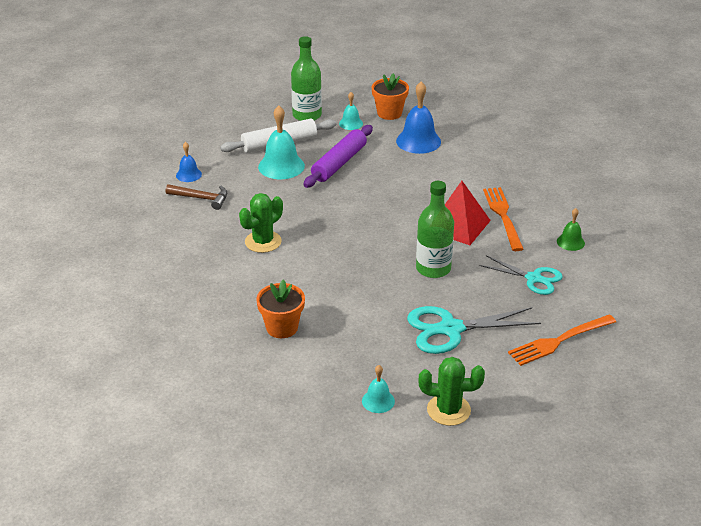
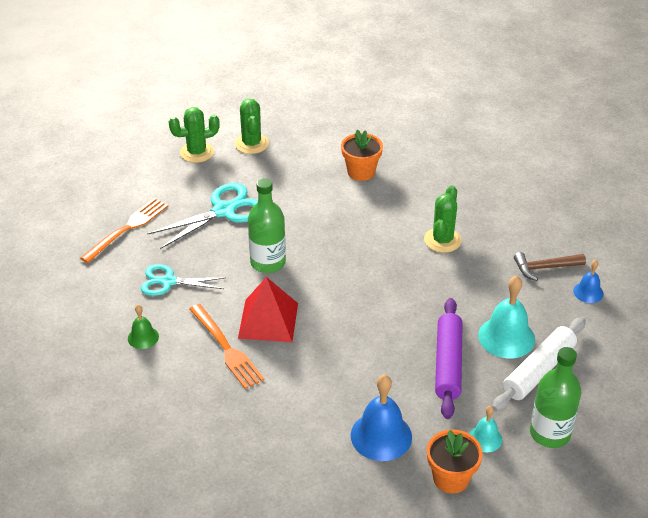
camera: 155 degrees right, 5 degrees up
(378, 401) = (251, 144): turquoise bell -> green cactus

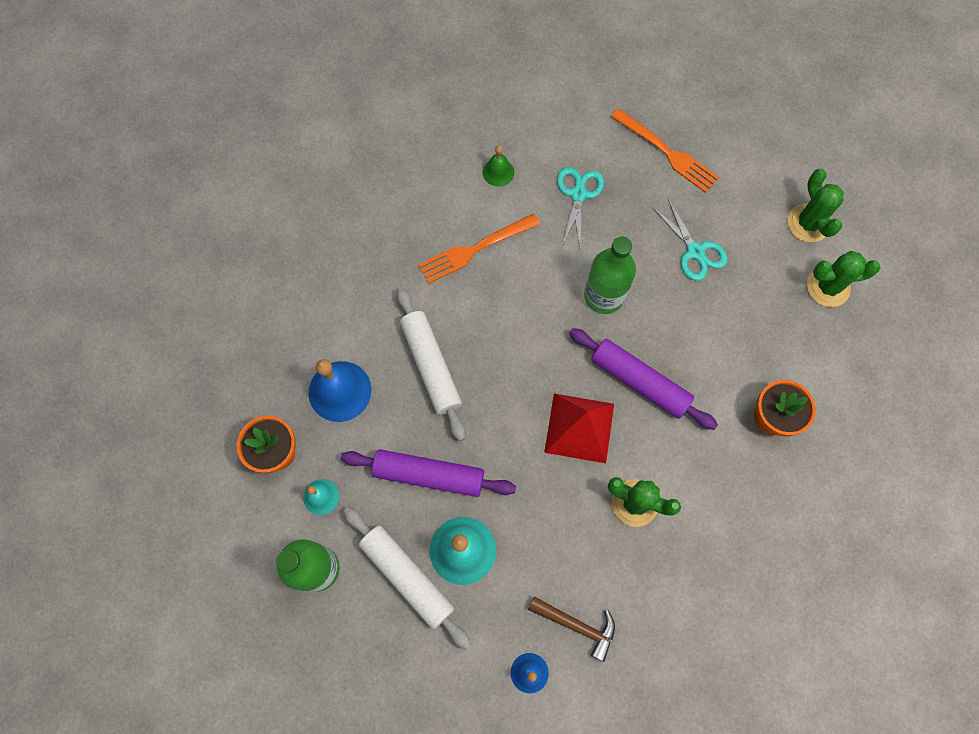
camera: 95 degrees right, 30 degrees up
(223, 211) = (695, 251): turquoise scissors -> turquoise scissors, size x0.66
(268, 320) = (512, 292): red pyramid -> red pyramid (579, 428)
(342, 240) = (639, 382): none -> purple rolling pin
(346, 371) = (431, 366): none -> white rolling pin
(544, 268) = (577, 625): brown hammer -> brown hammer turned 120 degrees clockwise

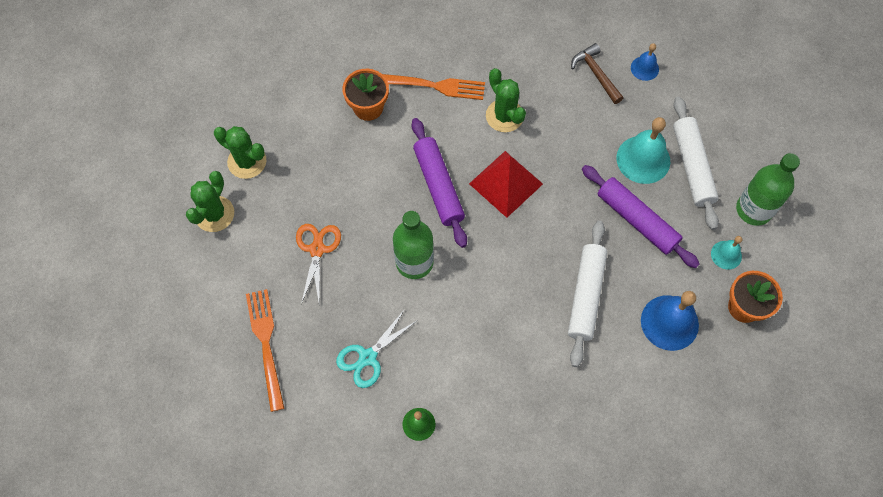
camera: 145 degrees left, 5 degrees down
(474, 250) = (488, 367): orange fork -> orange fork (434, 86)
(695, 251) = (317, 249): turquoise scissors -> orange scissors

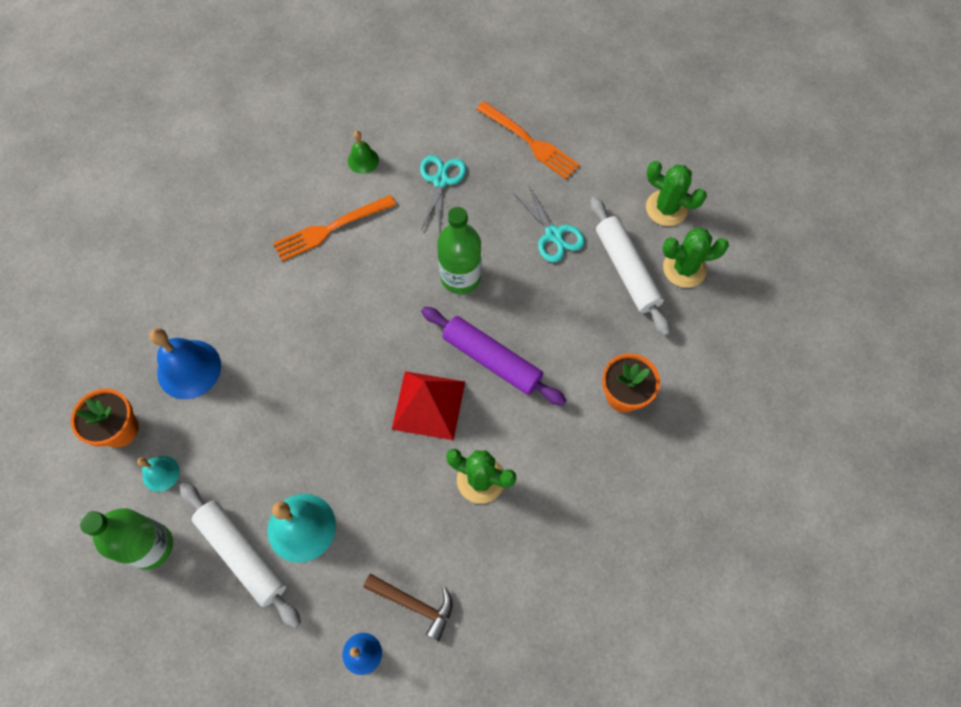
camera: 145 degrees right, 0 degrees up
(214, 214) = (666, 208): green cactus -> green cactus turned 45 degrees counterclockwise
(317, 249) = (553, 234): orange scissors -> turquoise scissors
(434, 86) = (578, 465): orange fork -> orange fork (330, 229)
(586, 296) = (283, 344): white rolling pin -> white rolling pin (626, 270)
(636, 220) = (273, 451): purple rolling pin -> none

